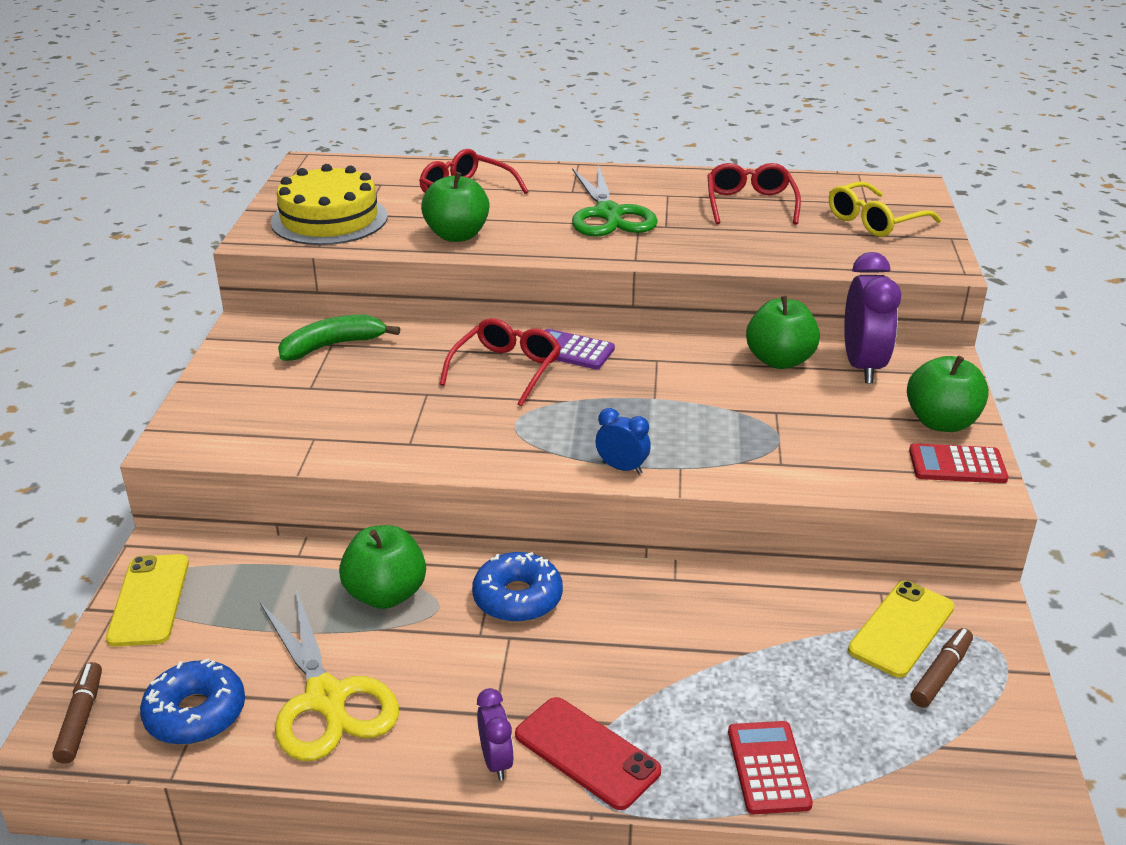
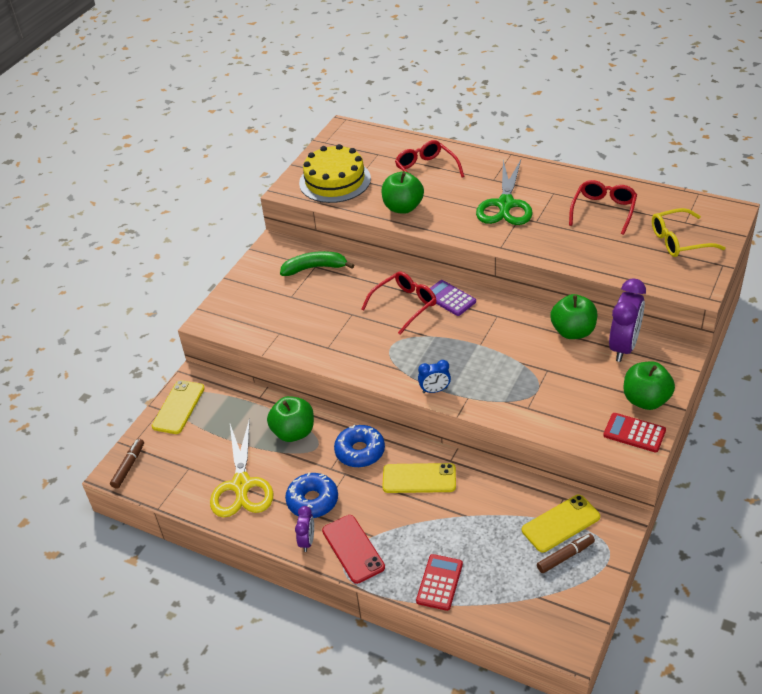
camera: 25 degrees right, 10 degrees up
(195, 713) = (179, 477): blue donut -> blue donut (312, 501)
(622, 468) = (435, 390): blue clock -> blue clock turned 120 degrees clockwise
(639, 616) = (419, 478): none -> yellow phone

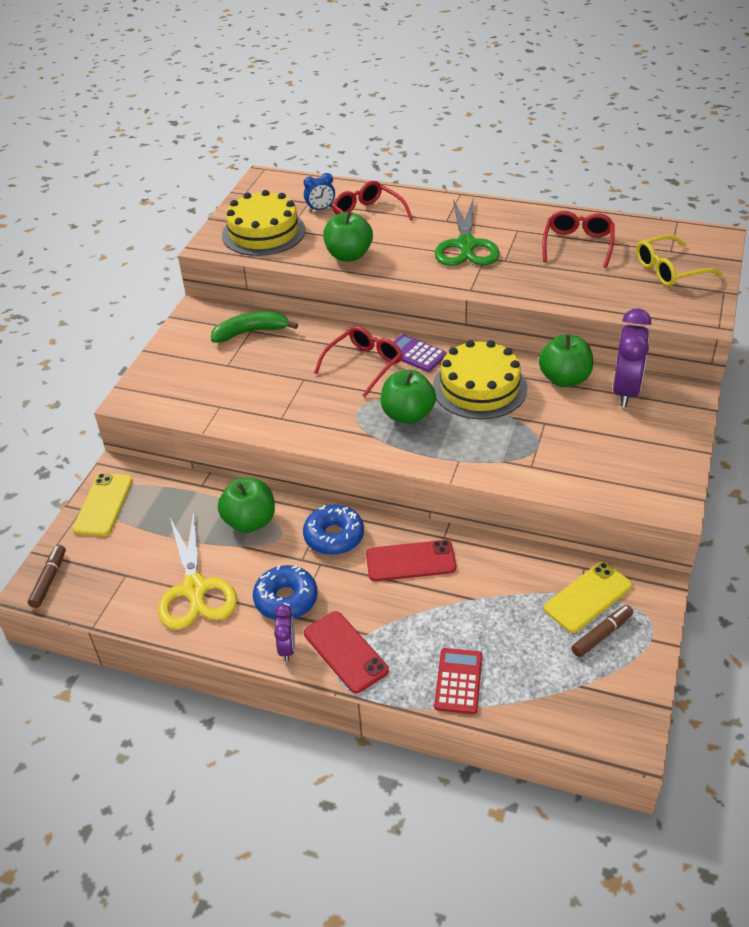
camera: 10 degrees left, 0 degrees up
(419, 478) = (410, 561): yellow phone -> red phone
(435, 390) = (418, 455): blue clock -> blue clock (320, 209)
(498, 333) = (479, 387): none -> yellow cake
(634, 433) = (660, 484): red calculator -> none
(646, 400) = (664, 446): green apple -> green apple (408, 415)

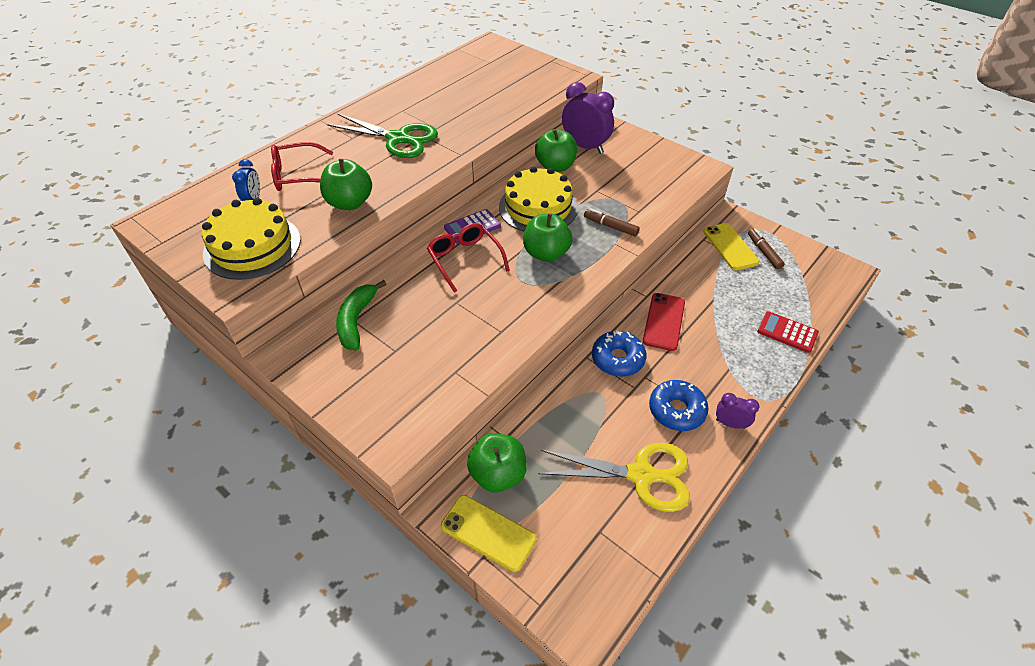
camera: 70 degrees left, 5 degrees up
(49, 580) = (578, 611): brown marker -> brown marker (610, 226)
(250, 521) = (573, 411): green apple -> green apple (498, 474)
(345, 652) = (744, 387): red phone -> none
(578, 245) = (448, 92): red glasses -> none
(669, 270) = (511, 70): yellow glasses -> none

